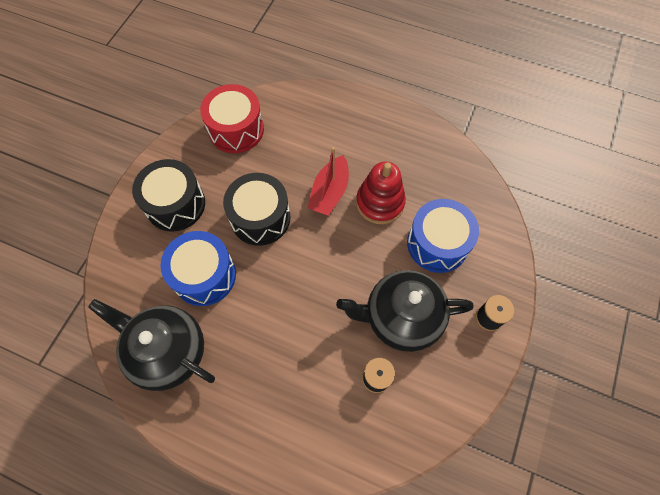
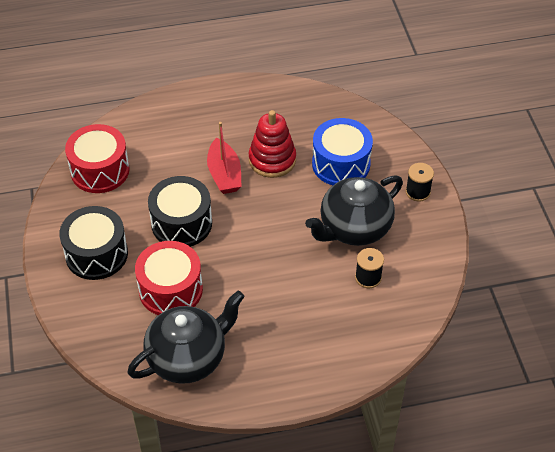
camera: 35 degrees left, 15 degrees down
(168, 351) = (188, 357): black teapot -> black teapot turned 150 degrees clockwise
(204, 275) = (170, 289): blue drum -> red drum

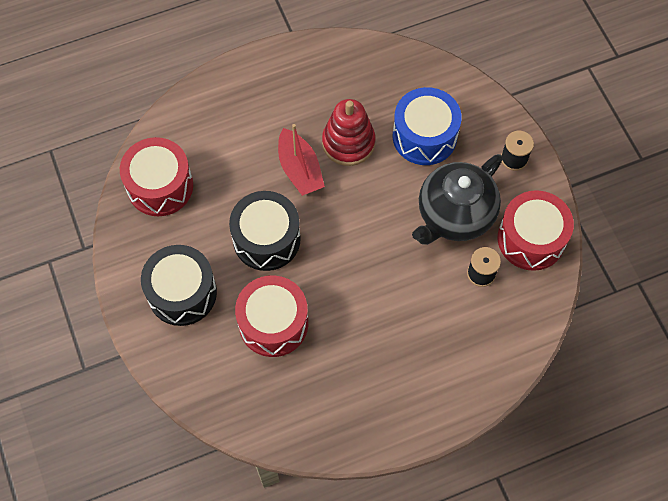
camera: 10 degrees left, 15 degrees up
(188, 357) = (311, 402): black teapot -> none
(420, 256) = (531, 239): none -> red drum

